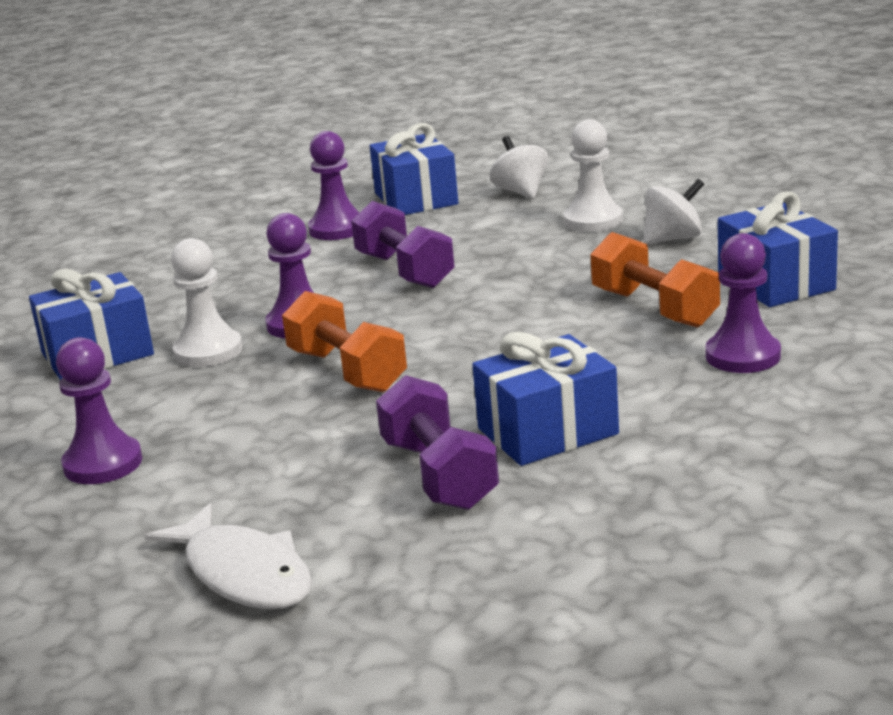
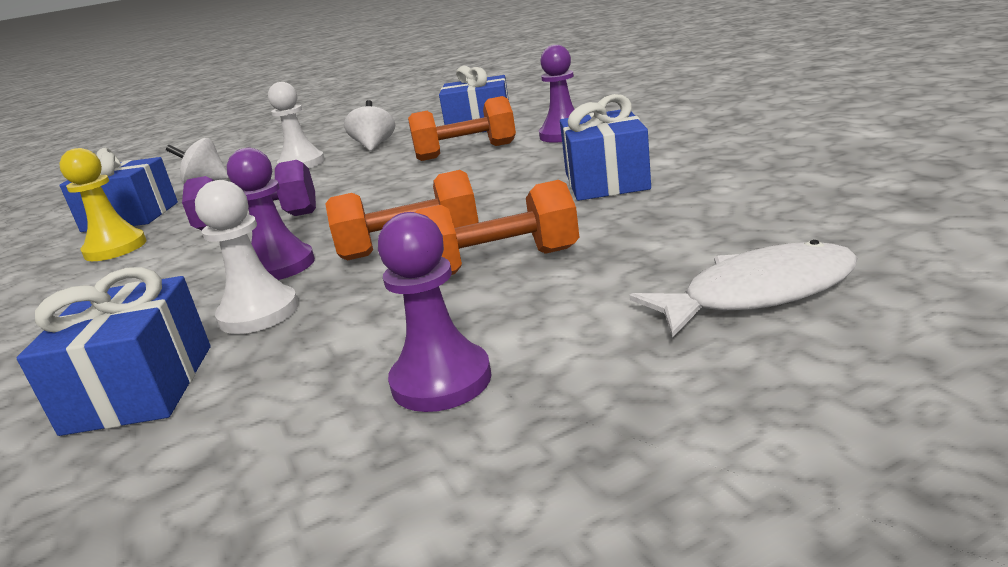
camera: 65 degrees left, 0 degrees up
(307, 429) = (500, 263): none -> orange dumbbell
(337, 229) = (115, 248): purple pawn -> yellow pawn
(439, 475) = (638, 214): purple dumbbell -> none

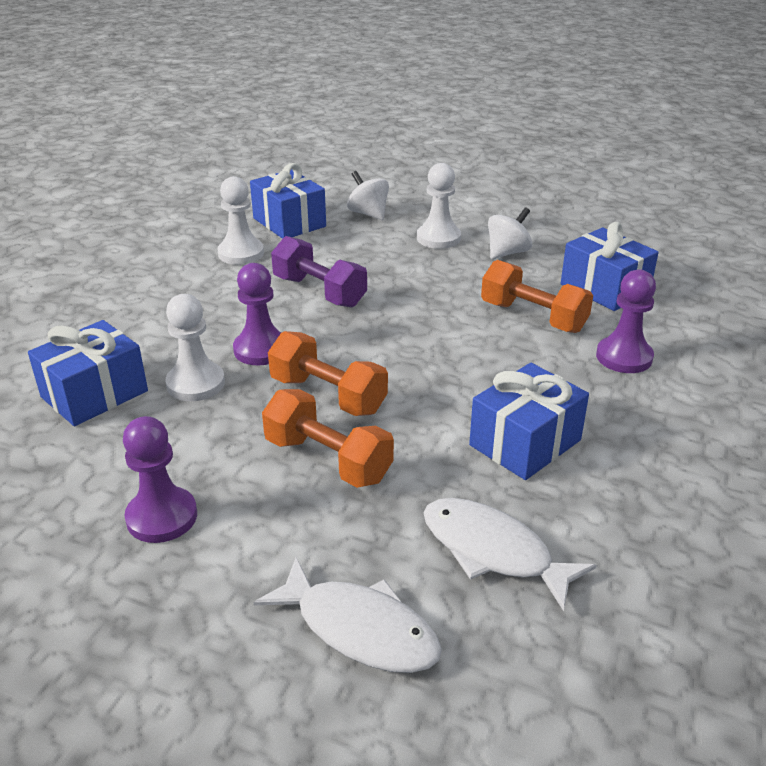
camera: 45 degrees right, 10 degrees up
(115, 248) = (241, 253): yellow pawn -> white pawn
(720, 216) = (493, 551): none -> white fish

